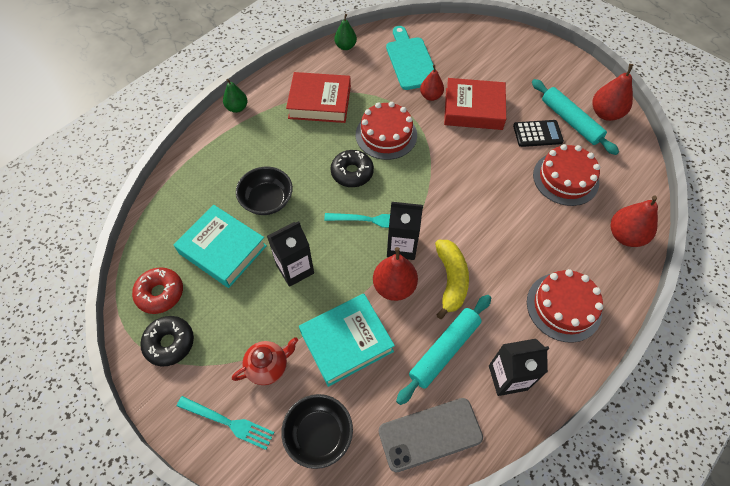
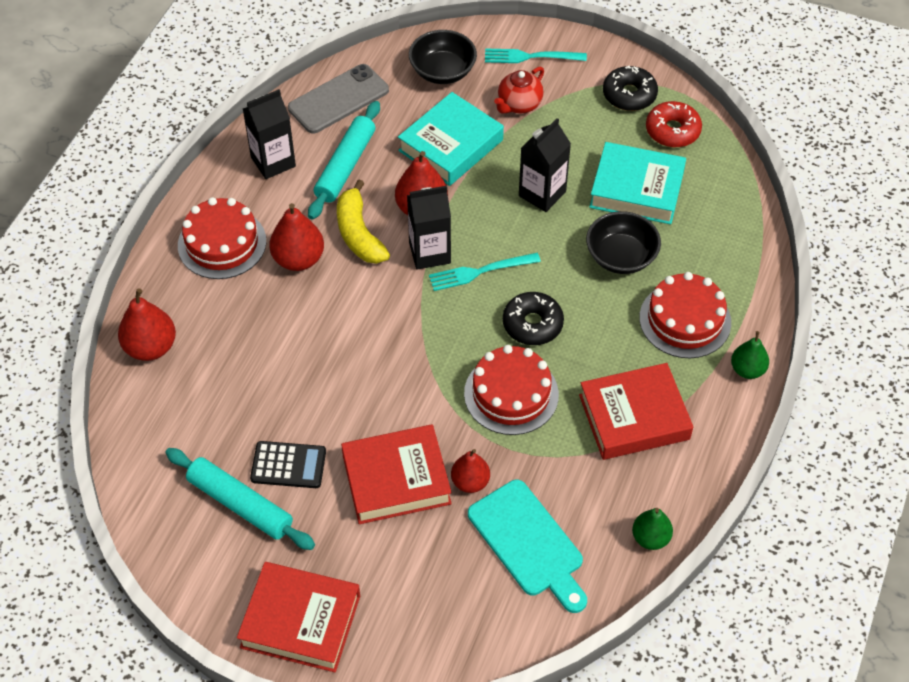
camera: 160 degrees right, 5 degrees down
(537, 134) = (288, 465): black calculator -> black calculator turned 150 degrees counterclockwise
(544, 60) = (300, 621): none -> red book
(565, 178) = (237, 404): red cake -> red cake (685, 320)
(605, 113) = (185, 537): red pear -> red pear (298, 259)

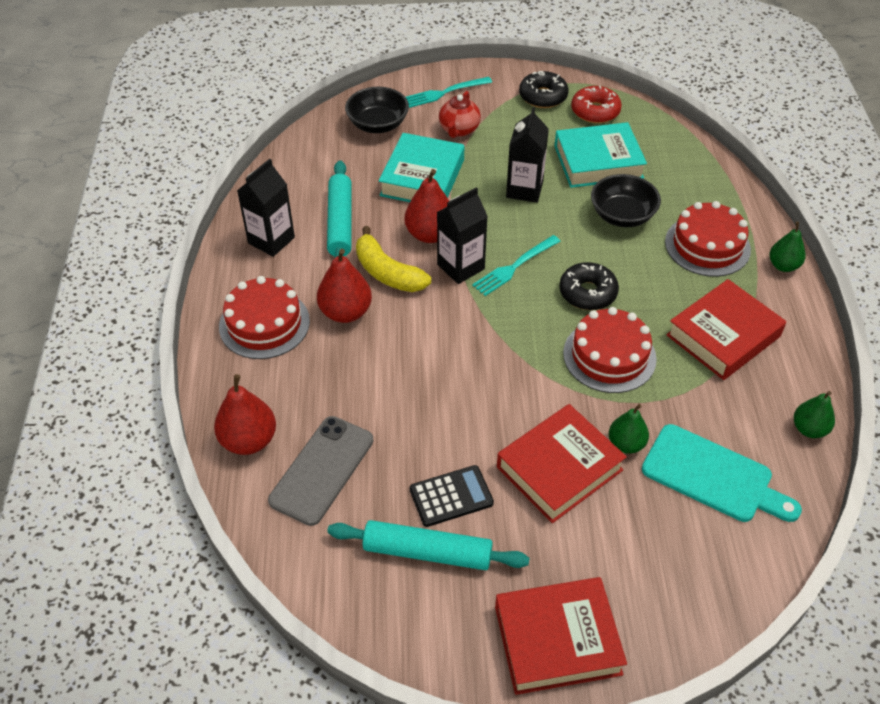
camera: 25 degrees left, 5 degrees down
(338, 99) = (300, 172): grey phone -> grey phone (322, 470)
(470, 482) = (626, 444): red pear -> green pear

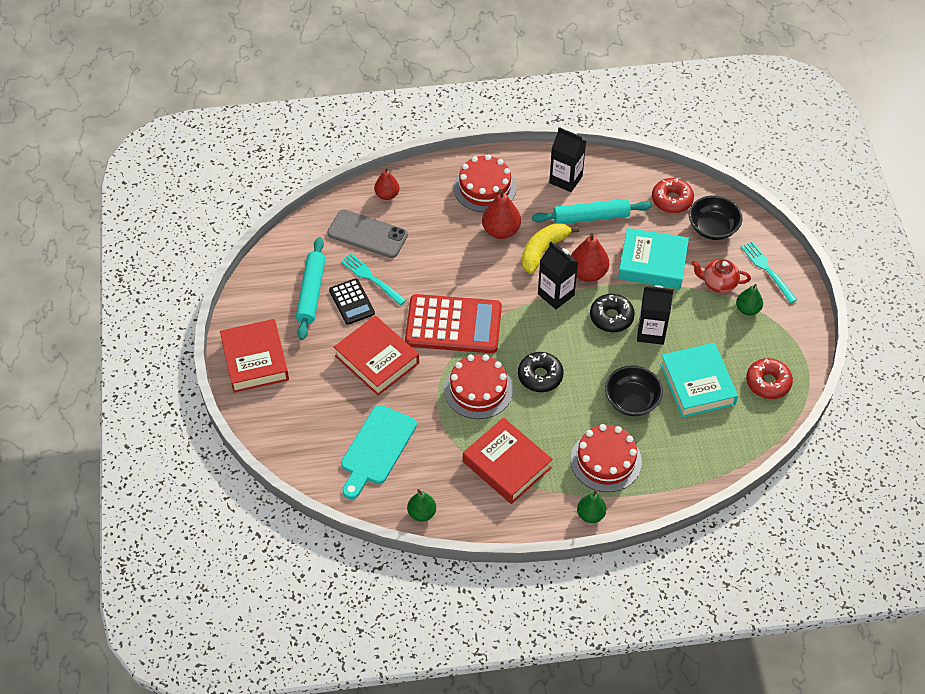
camera: 85 degrees right, 5 degrees up
(249, 440) = (387, 195): red pear -> red pear, size x0.66
(328, 151) = (672, 200): none -> red donut
(502, 375) = (453, 325): none -> red calculator
(514, 267) = (560, 328): turquoise fork -> turquoise fork (371, 278)
(543, 96) = (780, 342): black donut -> black donut (611, 317)
(626, 444) = (399, 398): green pear -> green pear (747, 309)

